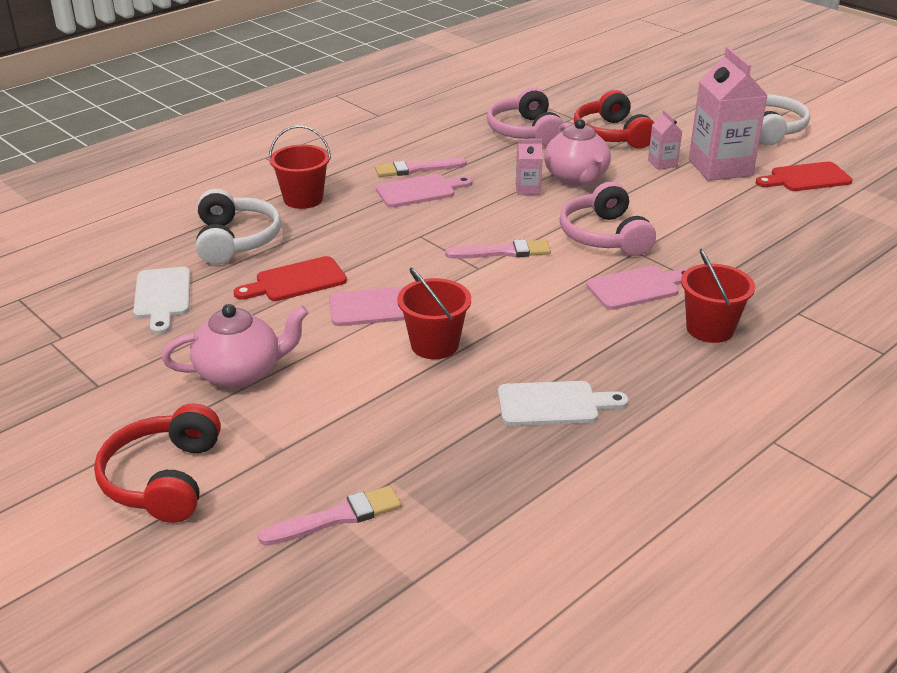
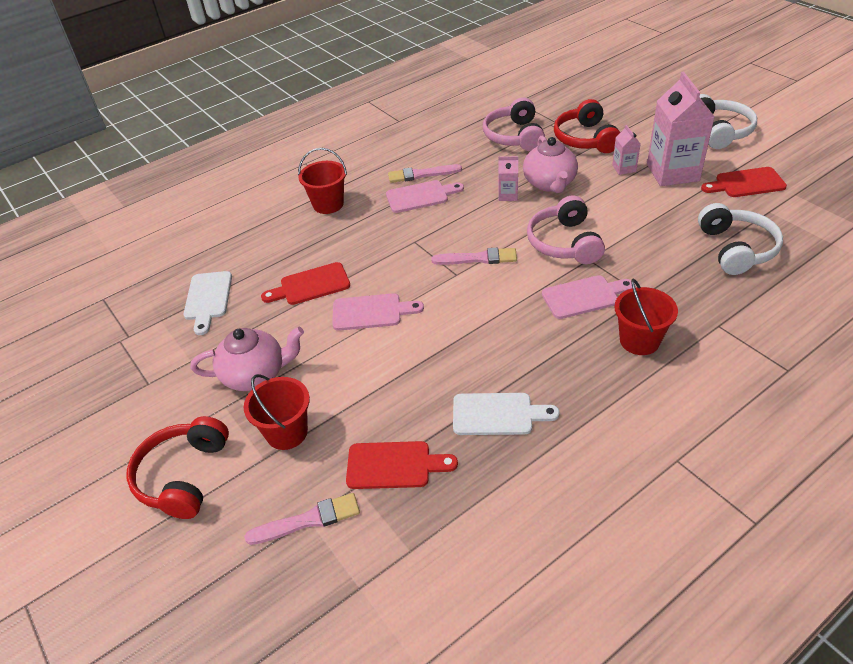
camera: 10 degrees right, 10 degrees up
(235, 240) = (271, 244): white headphones -> white headphones (736, 249)
(434, 345) = (410, 351): red bucket -> red bucket (287, 432)
(435, 458) = (394, 465): none -> red cutting board

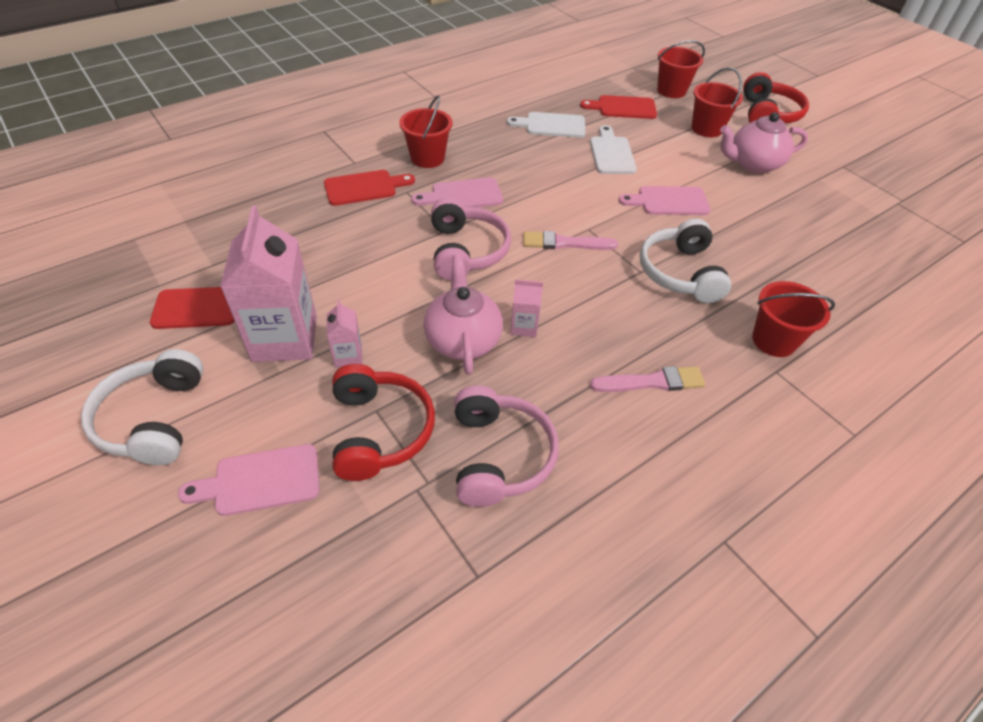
camera: 175 degrees right, 5 degrees up
(208, 299) = (846, 230): white cutting board -> white cutting board (611, 153)
(308, 520) = (671, 91): pink brush -> red bucket
(311, 285) = (742, 233): red cutting board -> red cutting board (364, 187)
(420, 196) = (645, 339): pink cutting board -> pink cutting board (260, 481)
(736, 249) = (286, 225): white headphones -> white headphones (680, 273)

